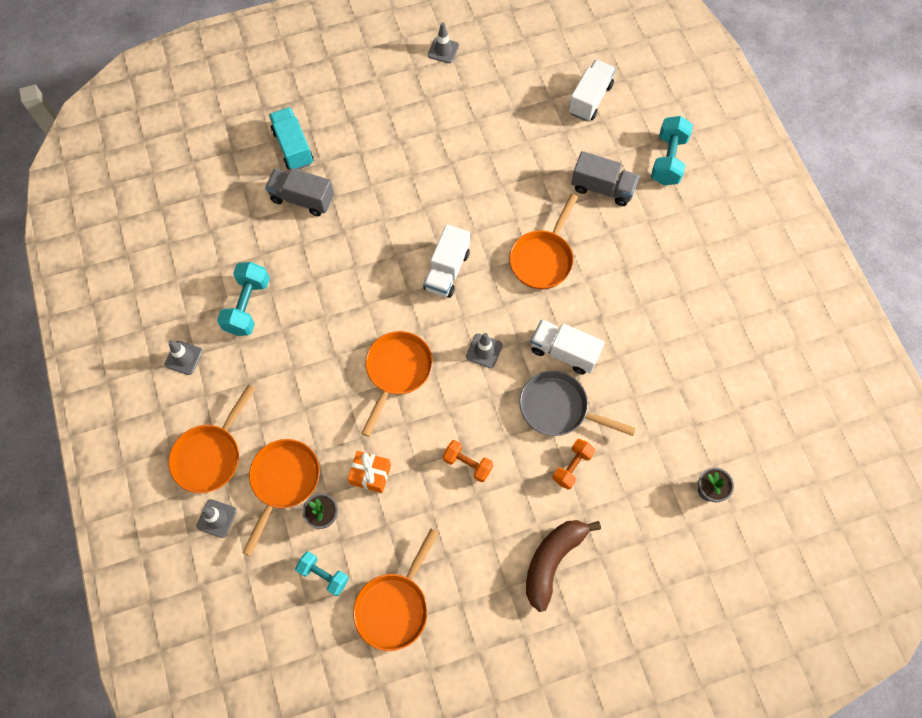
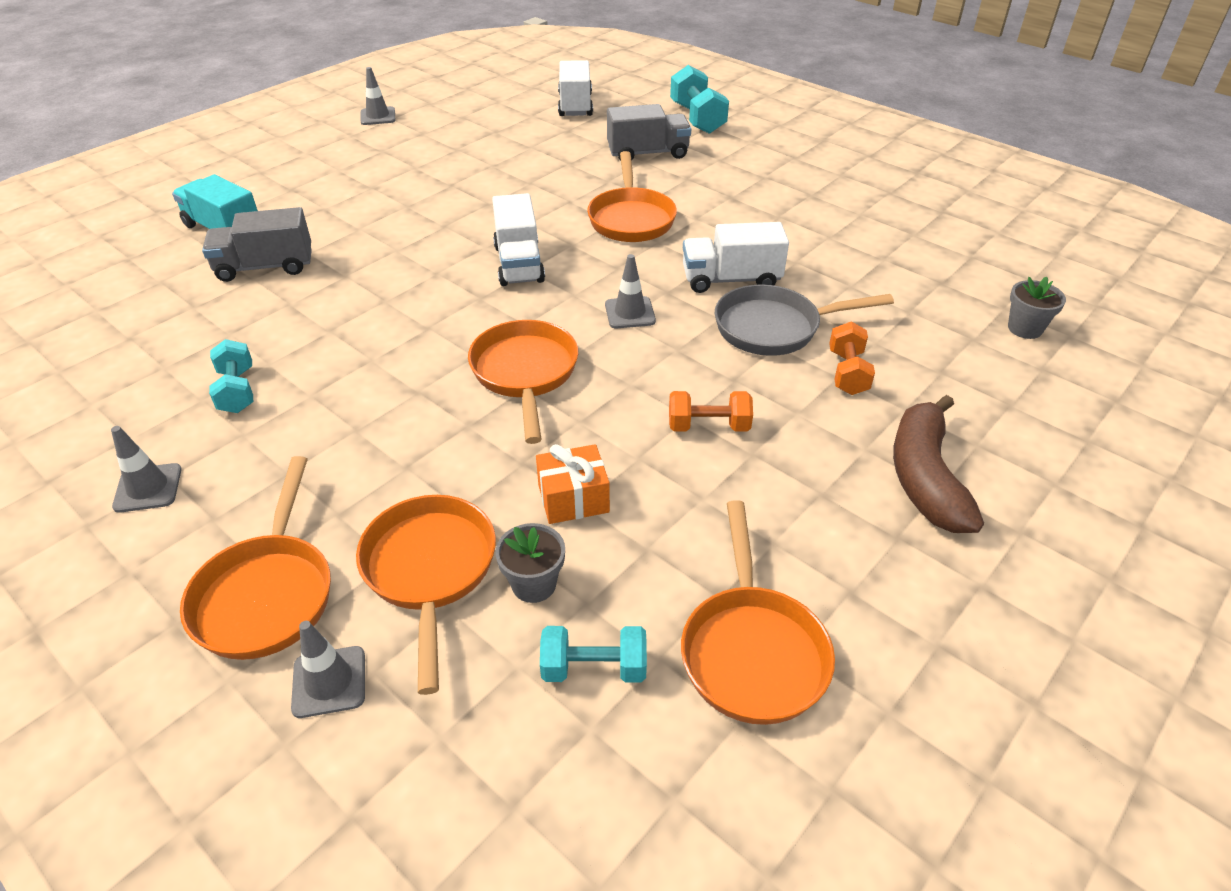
camera: 30 degrees left, 25 degrees down
(247, 306) = (237, 391): turquoise dumbbell -> turquoise dumbbell, size x0.65

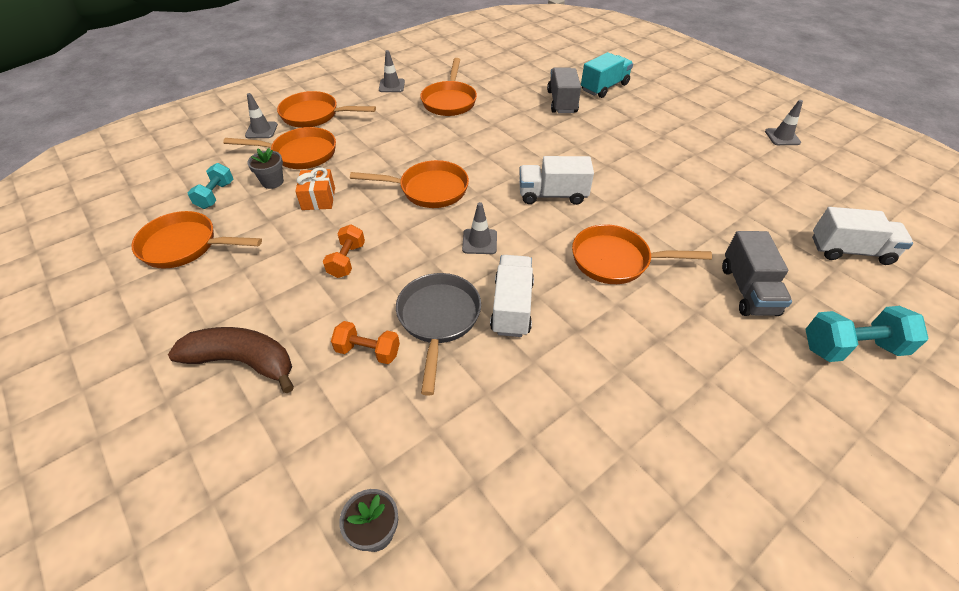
camera: 100 degrees right, 5 degrees up
(237, 391) = (449, 101): turquoise dumbbell -> orange pan

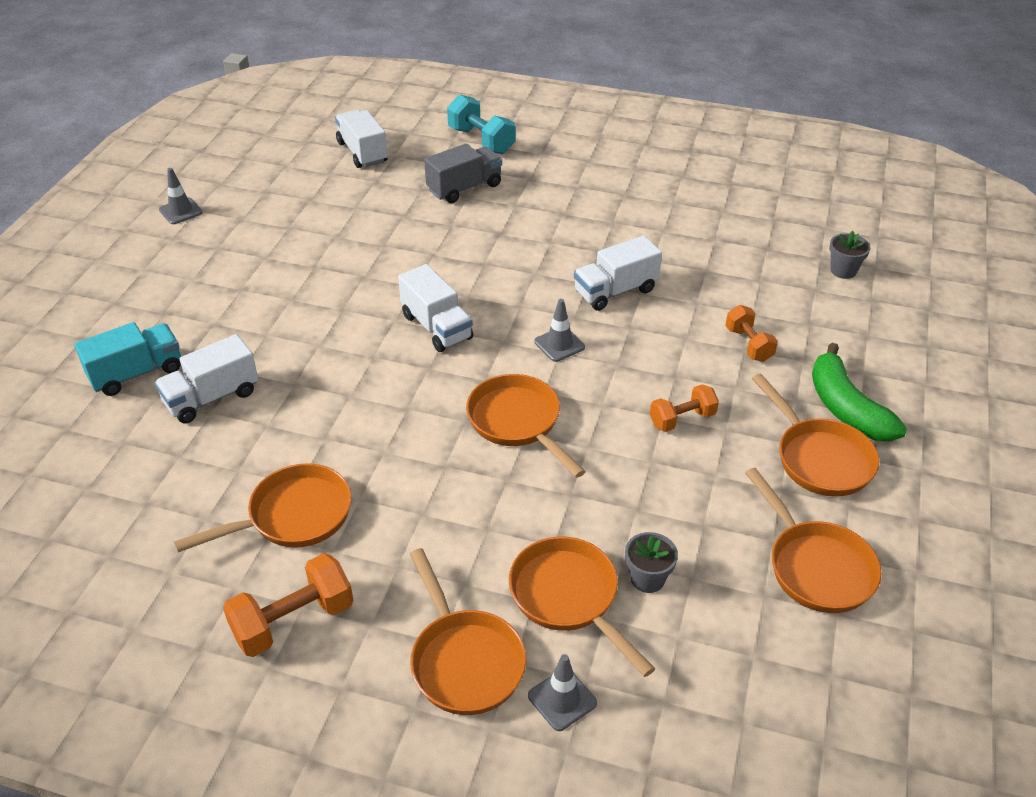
camera: 125 degrees left, 5 degrees down
(215, 195) = (728, 618): turquoise dumbbell -> none
(243, 361) = (846, 408): brown banana -> green banana
(318, 199) = (628, 507): orange gift -> none
(391, 86) = (293, 621): grey traffic cone -> orange dumbbell
(438, 320) = (675, 323): grey pan -> none
(562, 102) = (212, 397): grey truck -> white truck
(604, 87) = (136, 373): turquoise truck -> turquoise truck turned 135 degrees clockwise
(616, 260) = (497, 257): orange pan -> orange pan (819, 458)

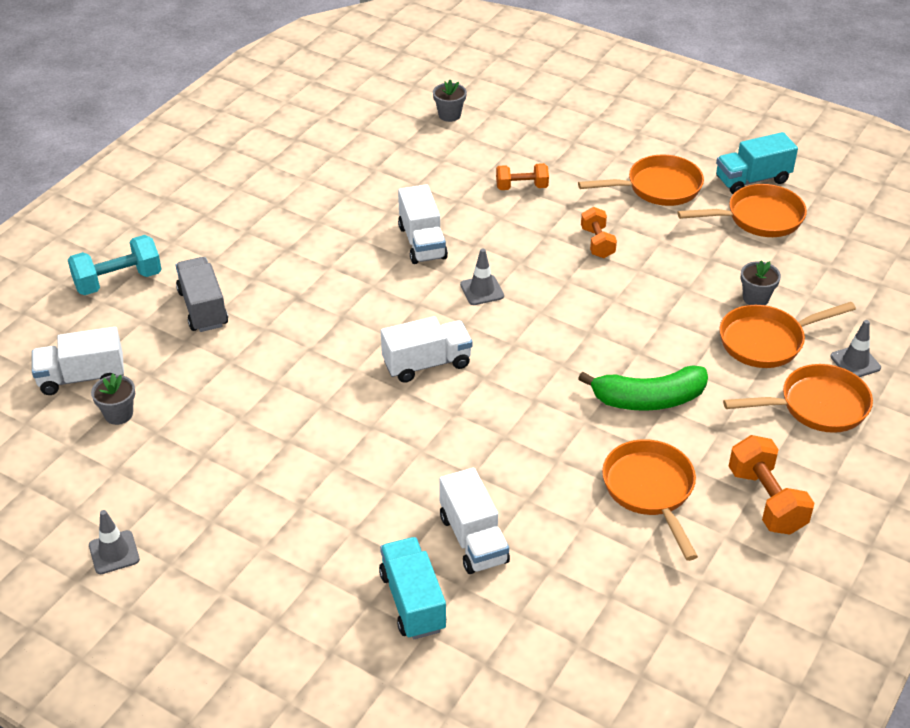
camera: 75 degrees left, 0 degrees up
(326, 178) = (118, 414): none -> grey flower pot
(518, 423) = (574, 334): orange pan -> none
(846, 408) = (610, 160): green banana -> green banana (648, 399)
(897, 552) = (752, 180): none -> turquoise truck

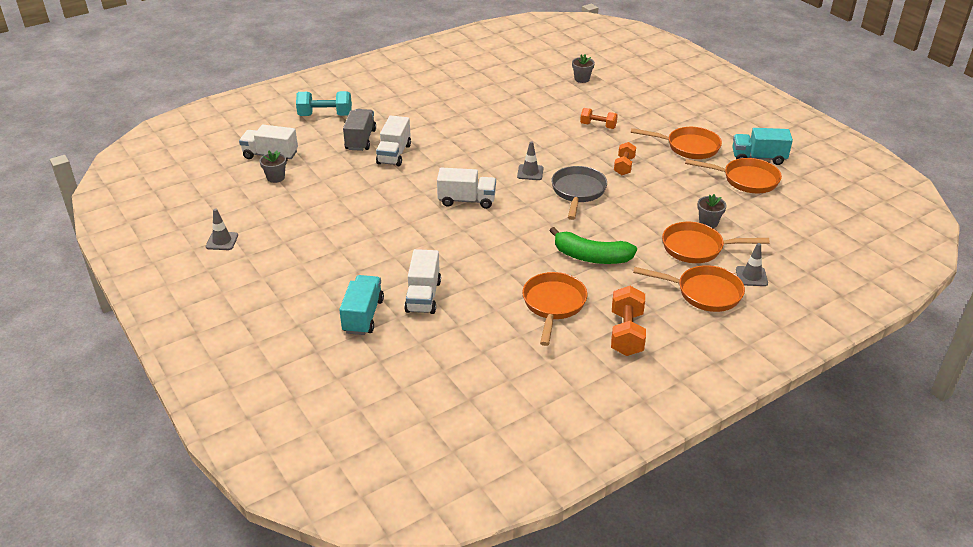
camera: 25 degrees right, 5 degrees down
(422, 242) = (513, 139): white truck -> white truck (394, 154)
(565, 302) = (578, 192): none -> grey pan

